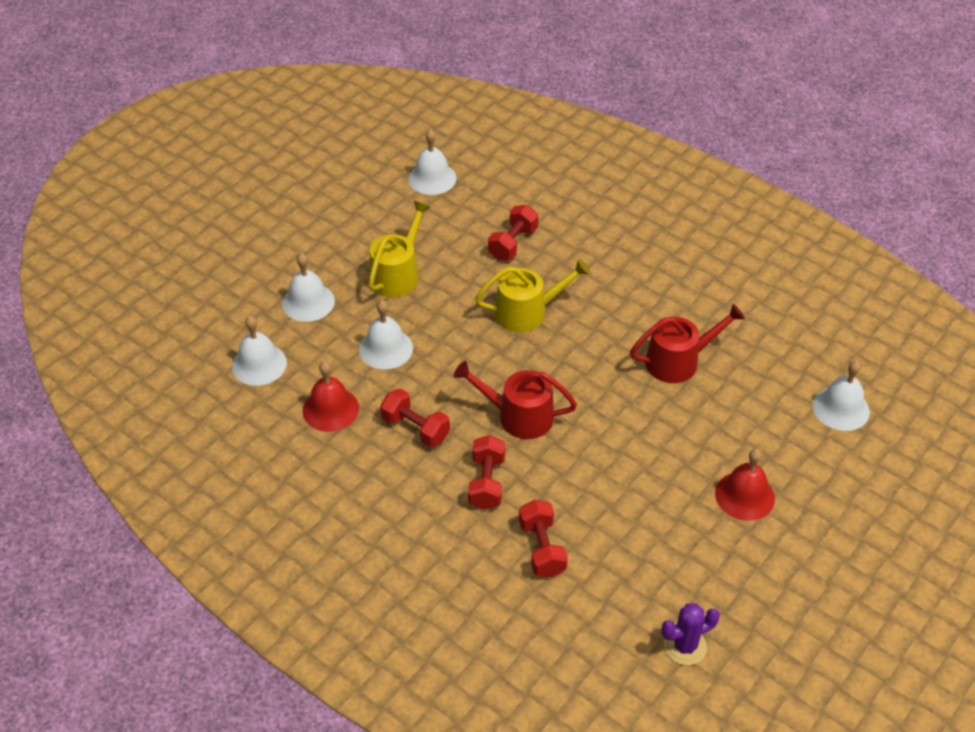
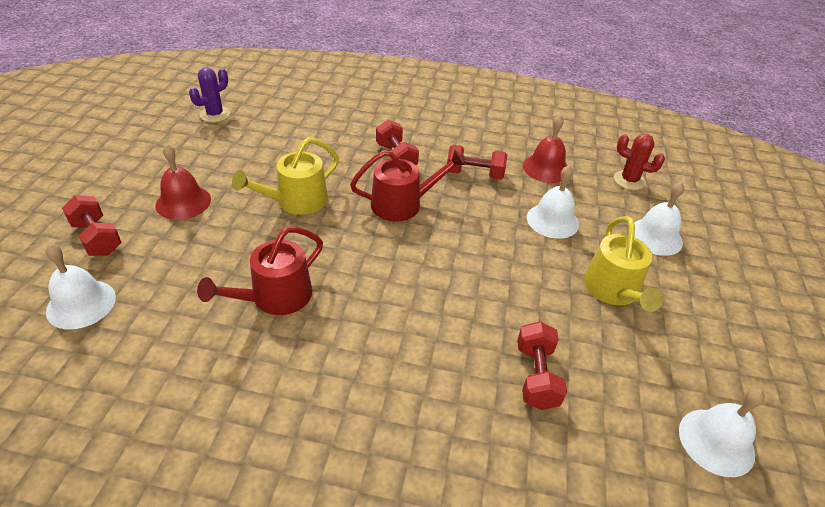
camera: 150 degrees right, 5 degrees down
(259, 364) = (629, 180): white bell -> red cactus
(527, 312) = (458, 296): yellow watering can -> yellow watering can (296, 201)
(542, 548) = (333, 134): red dumbbell -> red dumbbell (97, 238)

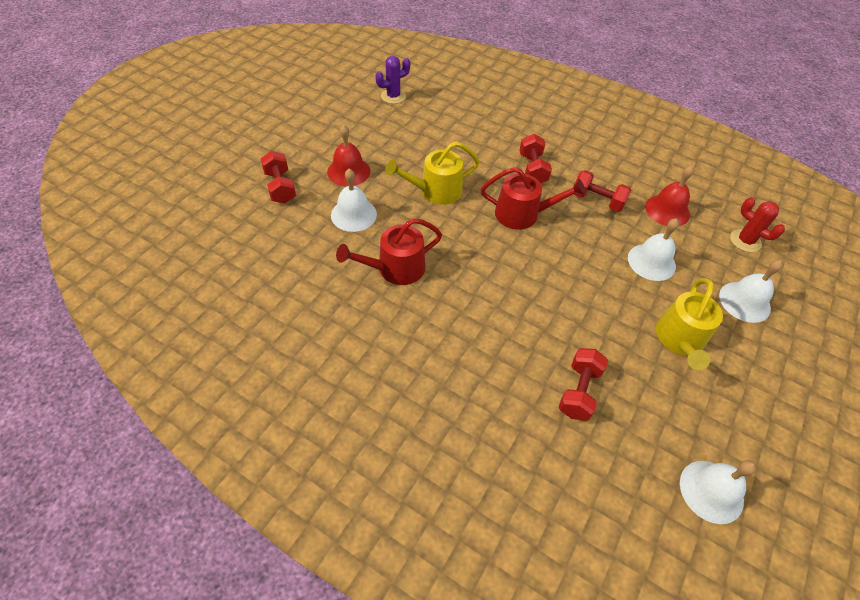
camera: 20 degrees right, 10 degrees up
(81, 304) = (259, 237): white bell -> white bell (353, 214)

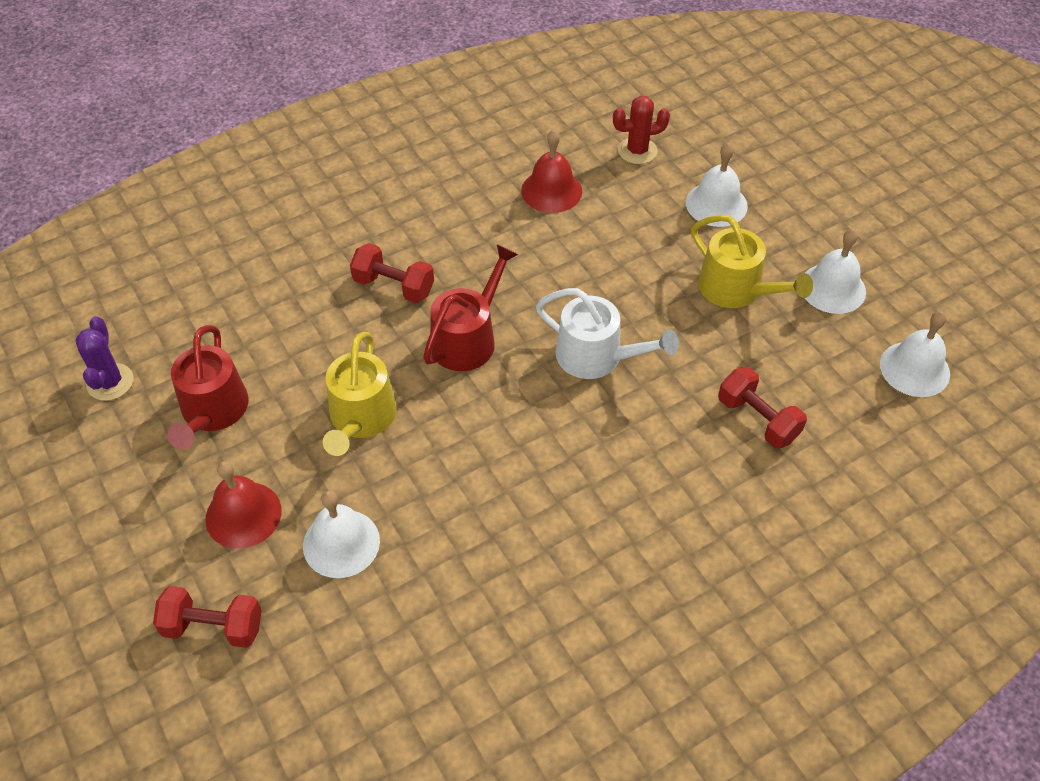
camera: 60 degrees left, 0 degrees up
(395, 268) = (477, 530): red watering can -> red watering can (213, 411)
(559, 280) = (596, 356): none -> white watering can
(597, 200) = (494, 248): red dumbbell -> none
(651, 262) = (619, 251): white bell -> white bell (832, 288)

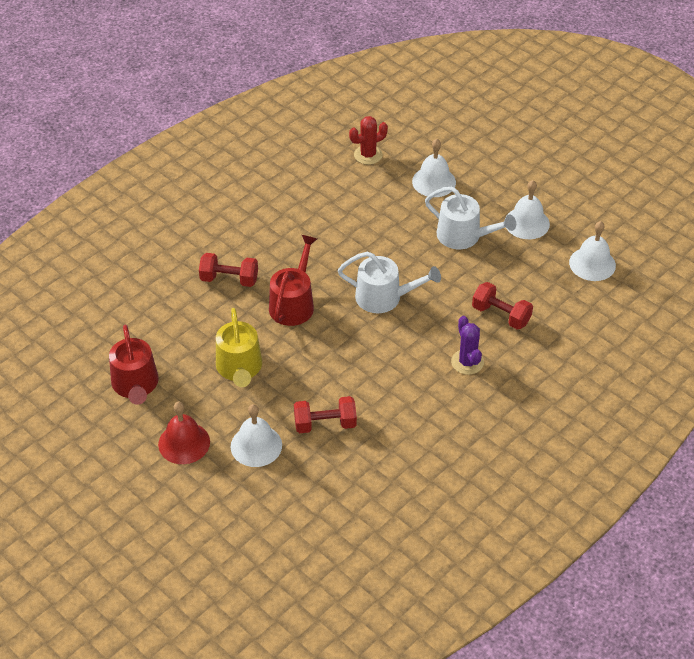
camera: 15 degrees left, 5 degrees down
(110, 382) = (54, 381): purple cactus -> purple cactus (467, 362)
(213, 627) = (192, 511): red dumbbell -> red dumbbell (325, 424)
(551, 190) = (317, 194): red bell -> none
(736, 289) = (464, 236): yellow watering can -> white watering can

